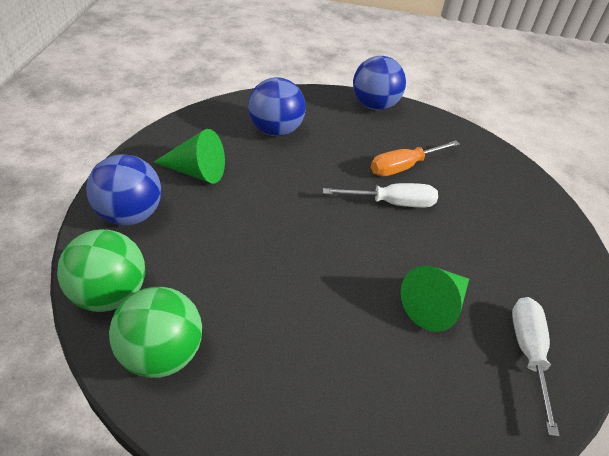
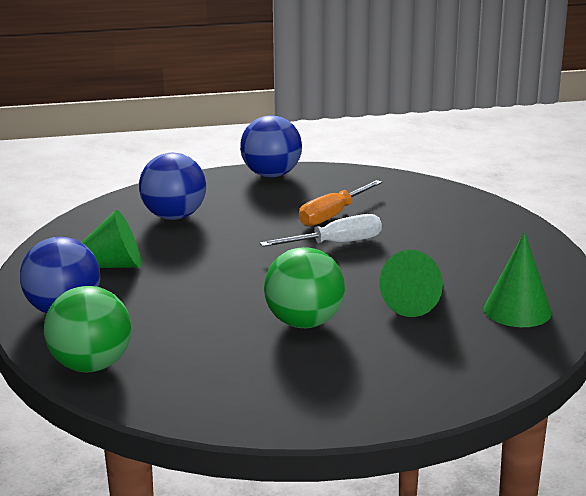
camera: 15 degrees left, 20 degrees down
(162, 354) = (176, 388): green ball -> green ball (304, 322)
(528, 353) = (517, 310): white screwdriver -> green cone

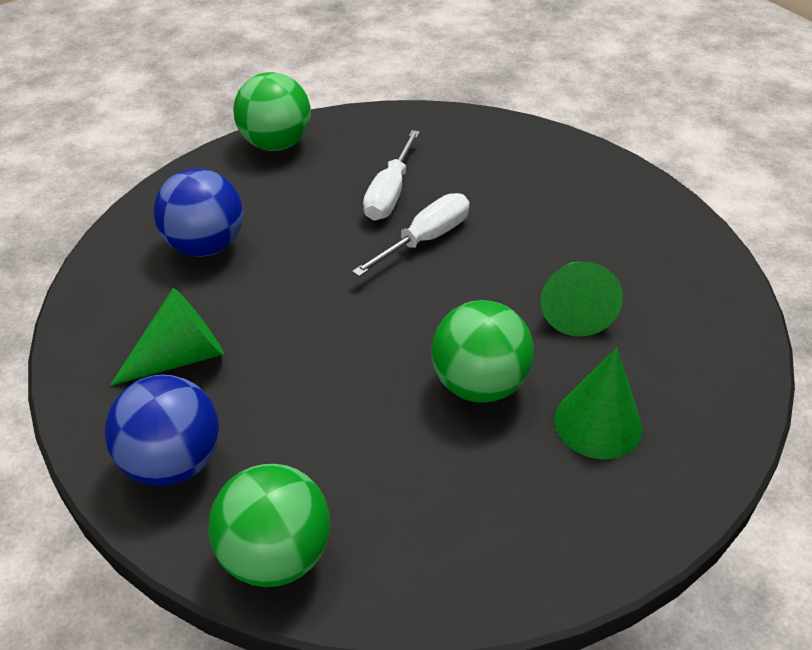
camera: 25 degrees left, 20 degrees up
(271, 175) = (276, 144): blue ball -> green ball
(332, 215) = (390, 193): orange screwdriver -> white screwdriver
(517, 310) = (681, 290): green cone -> green cone (598, 423)

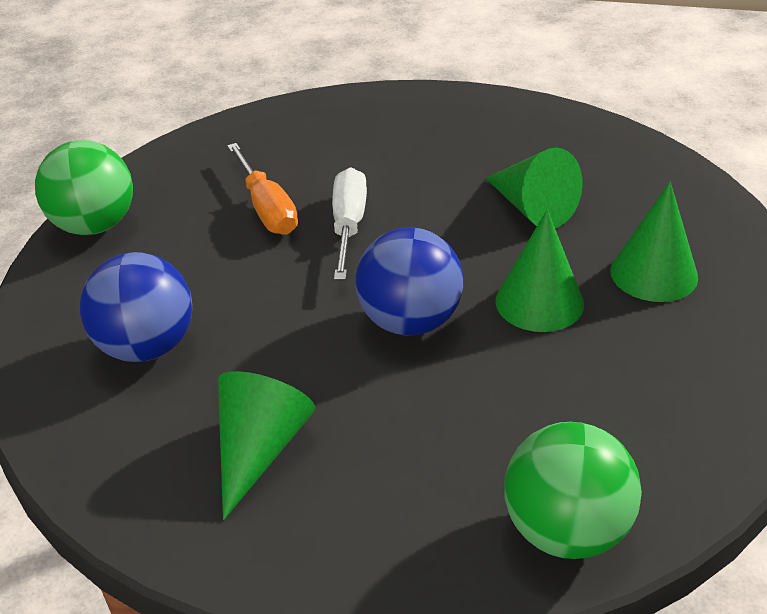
camera: 40 degrees left, 5 degrees down
(173, 462) = (378, 533): blue ball -> blue ball (410, 321)
(390, 193) = (267, 208): white screwdriver -> orange screwdriver
(479, 384) = (539, 302): green ball -> green cone

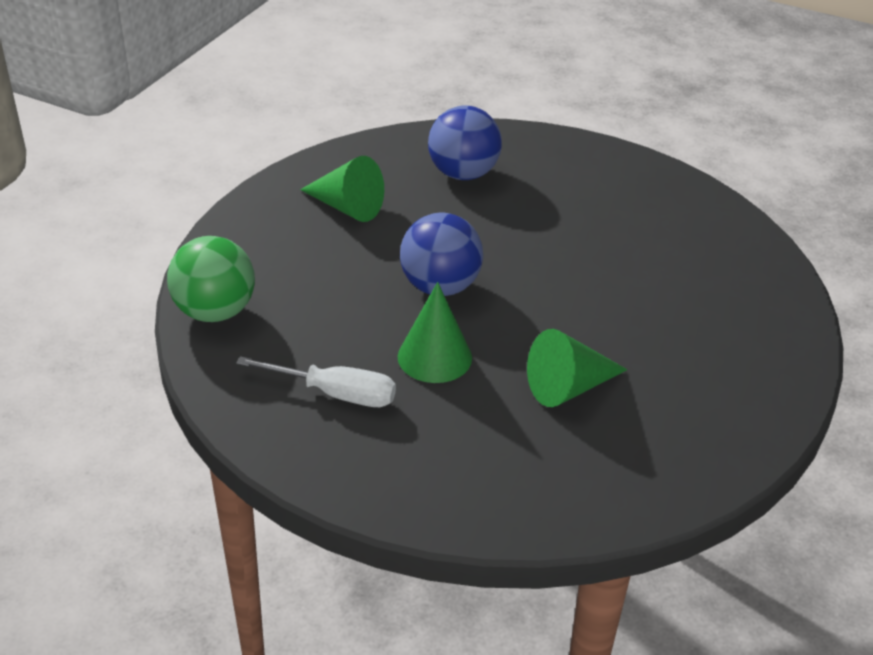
camera: 100 degrees right, 0 degrees up
(94, 225) = (612, 159): green ball -> none
(267, 208) = (612, 239): orange screwdriver -> none
(348, 226) = (574, 276): white screwdriver -> white screwdriver (336, 394)
(653, 274) = (444, 435): green cone -> none

